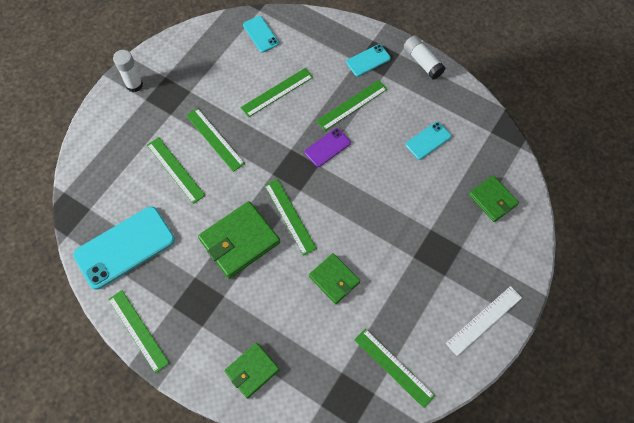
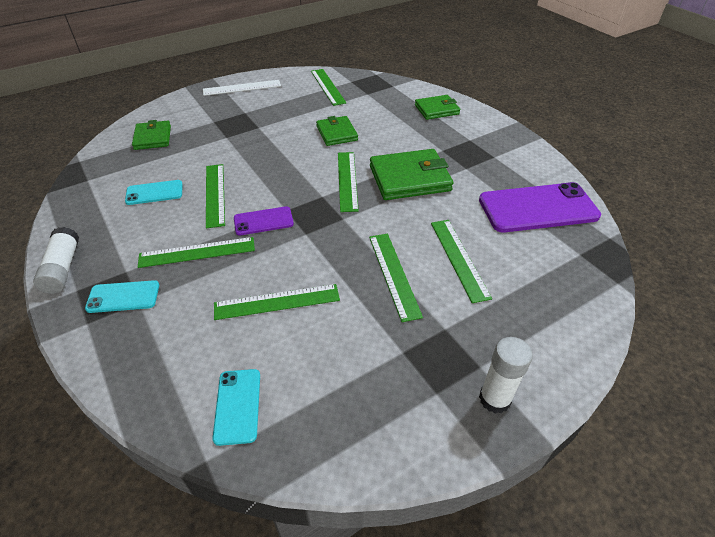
camera: 155 degrees left, 20 degrees down
(124, 247) = (538, 208): turquoise phone -> purple phone
(138, 330) = (531, 151): green ruler -> green ruler (215, 194)

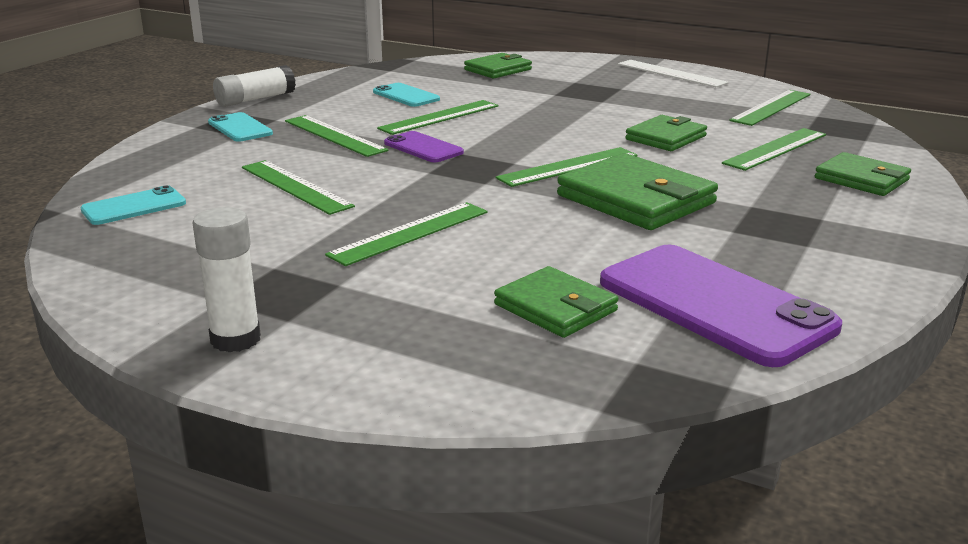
camera: 60 degrees right, 20 degrees down
(459, 258) = (495, 266): green ruler -> green ruler (775, 149)
(517, 257) = (555, 308): none -> green wallet

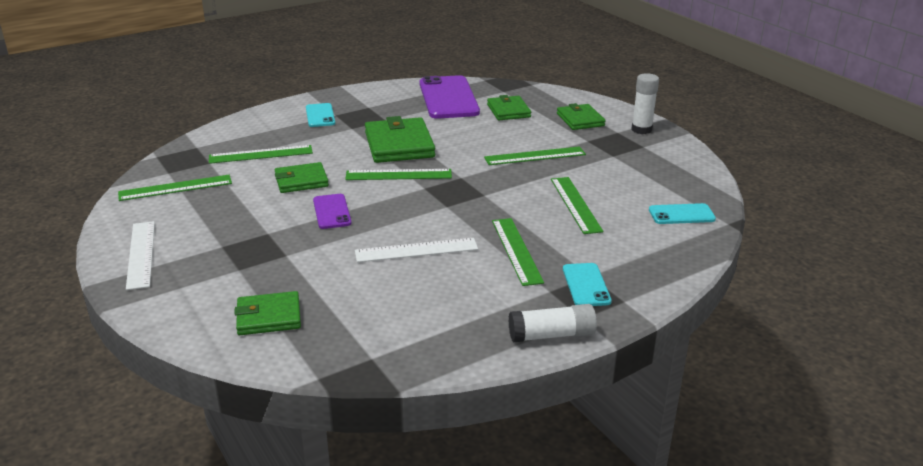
camera: 150 degrees left, 5 degrees up
(406, 96) = (409, 293): turquoise phone -> turquoise phone (320, 115)
(423, 148) = (465, 217): purple phone -> purple phone (331, 212)
(439, 117) = (416, 250): green ruler -> white ruler
(861, 179) = (268, 126): green wallet -> green wallet (580, 120)

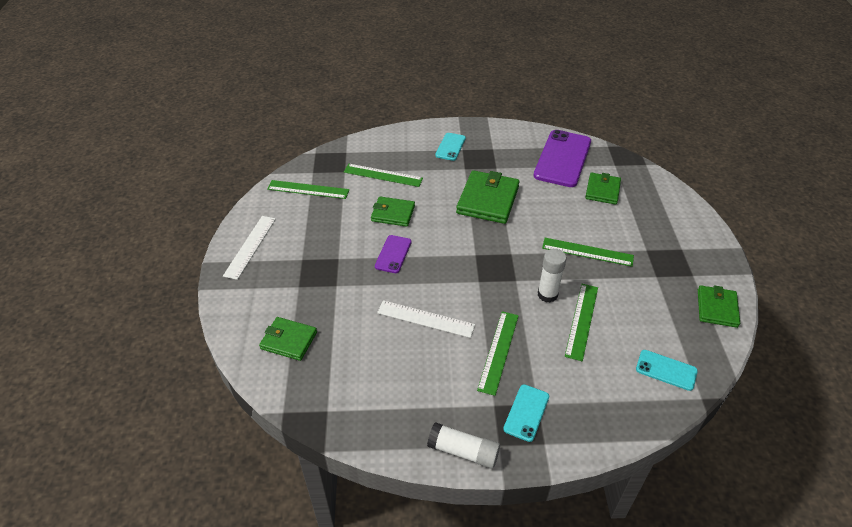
camera: 30 degrees right, 15 degrees up
(398, 175) = (465, 233): green ruler -> none
(580, 120) = (658, 222): green wallet -> green wallet (717, 308)
(641, 129) = (706, 254): white glue stick -> white glue stick (547, 294)

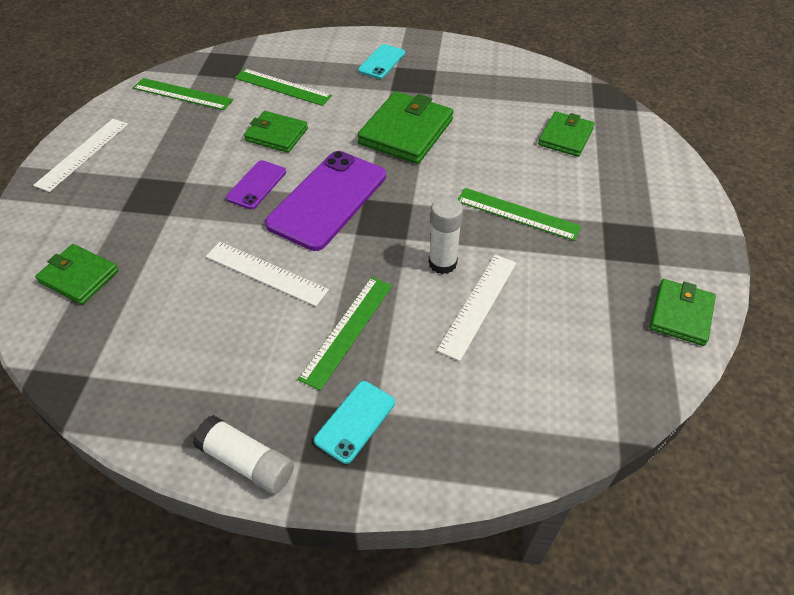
camera: 10 degrees right, 5 degrees up
(562, 159) = (524, 91): purple phone -> purple phone (328, 200)
(581, 321) = (478, 305): green ruler -> white ruler
(666, 370) = (578, 392): turquoise phone -> none

